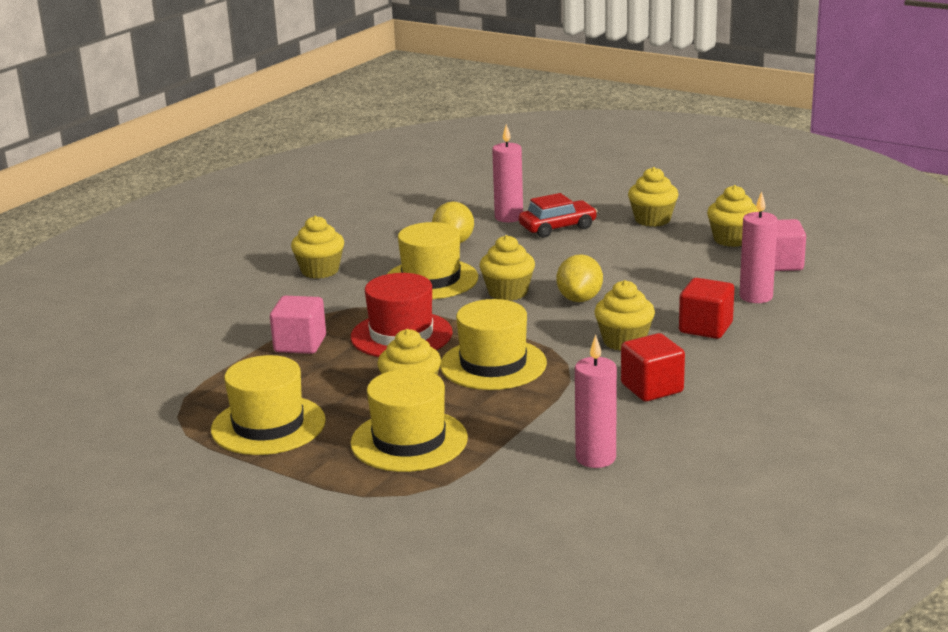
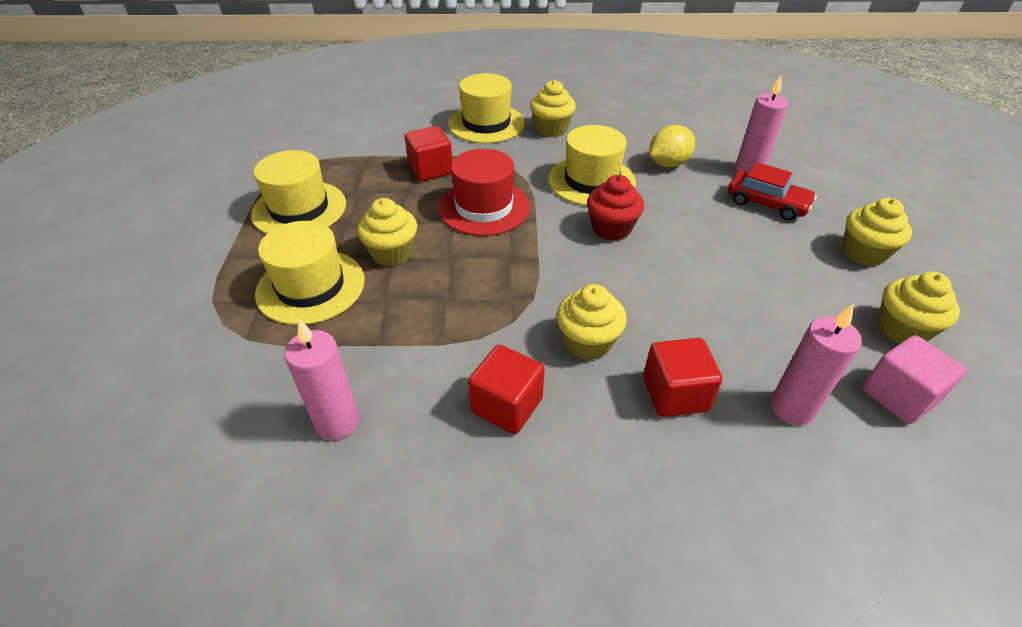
camera: 55 degrees right, 20 degrees up
(300, 344) = (430, 170): pink cube -> red cube
(493, 364) = (473, 276): yellow hat -> yellow hat (486, 123)
(508, 292) = (611, 229): yellow cupcake -> red cupcake
(579, 299) = (644, 275): yellow lemon -> none

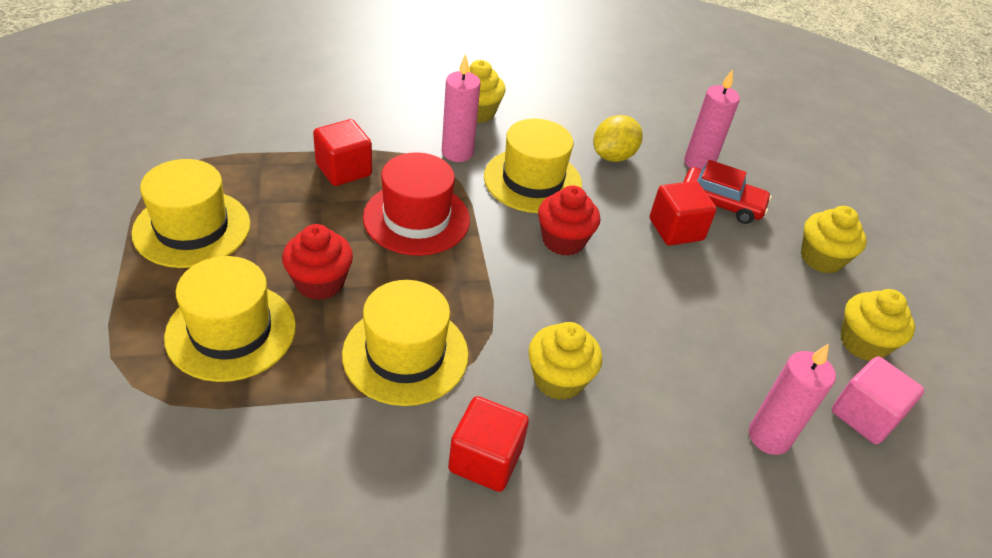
camera: 15 degrees left, 0 degrees up
(337, 422) = (302, 496): pink candle -> pink candle (457, 152)
(392, 253) = (320, 283): yellow cupcake -> red cupcake
(486, 123) = (398, 105): yellow hat -> yellow hat (405, 354)
(675, 394) = (655, 431): red cube -> red cube (676, 229)

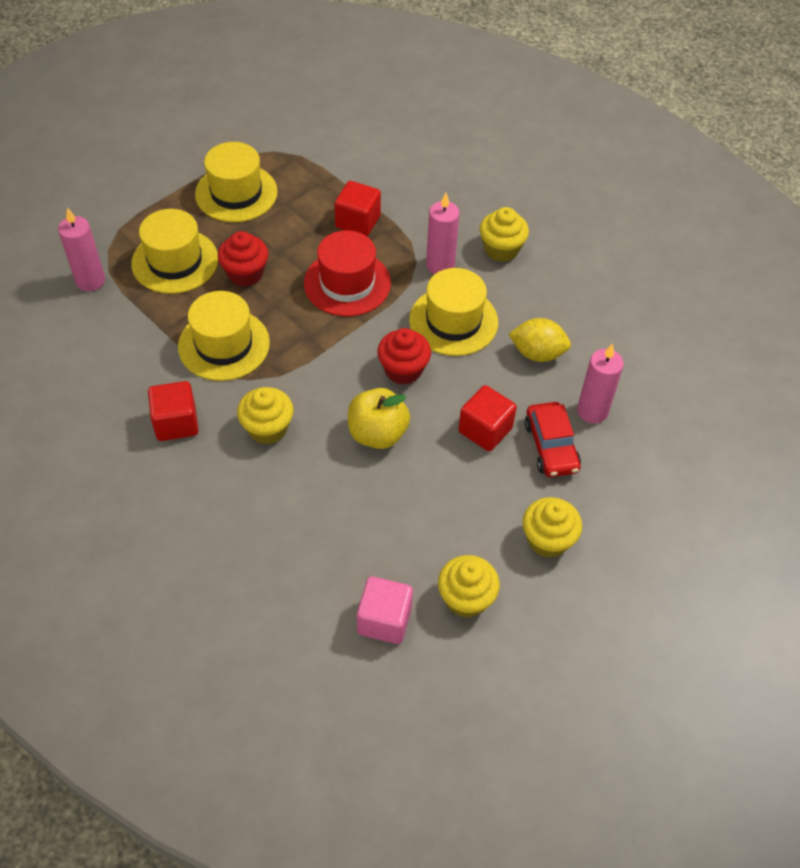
camera: 60 degrees right, 10 degrees up
(629, 299) = (377, 433): none -> yellow apple
(769, 437) = (313, 565): pink candle -> pink candle (90, 281)

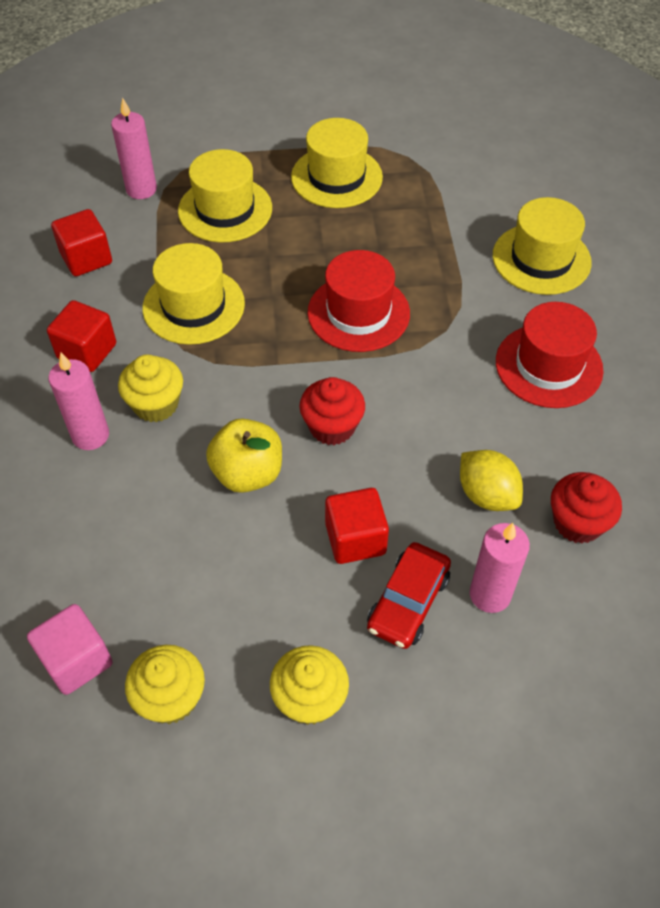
camera: 40 degrees right, 0 degrees up
(245, 273) = (274, 253): red cupcake -> red cupcake (577, 522)
(358, 222) = (425, 261): red cube -> red cube (86, 258)
(440, 265) = (468, 346): pink candle -> pink candle (90, 435)
(453, 321) = (428, 409): yellow hat -> yellow hat (541, 259)
(501, 249) = (548, 366): yellow cupcake -> red hat

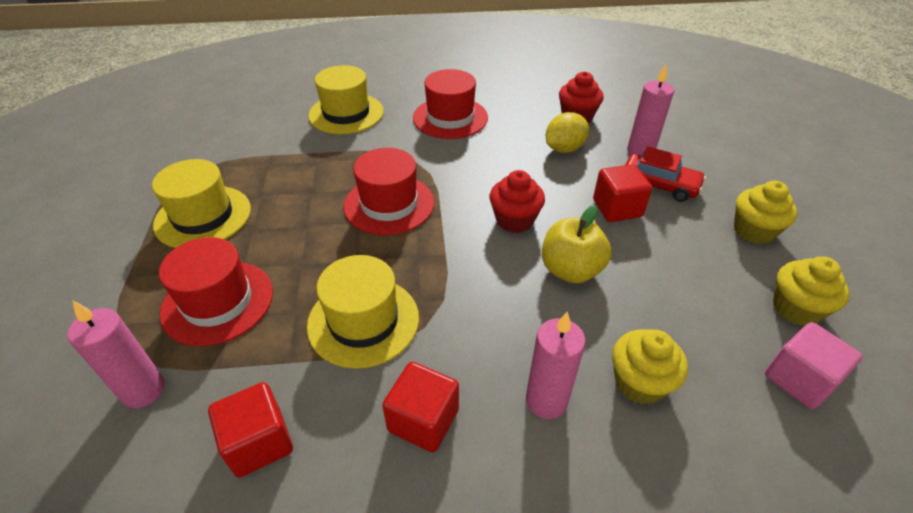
camera: 90 degrees left, 10 degrees down
(156, 404) = (499, 344): yellow cupcake -> yellow cupcake (639, 382)
(225, 209) = (217, 302): yellow hat -> red hat

